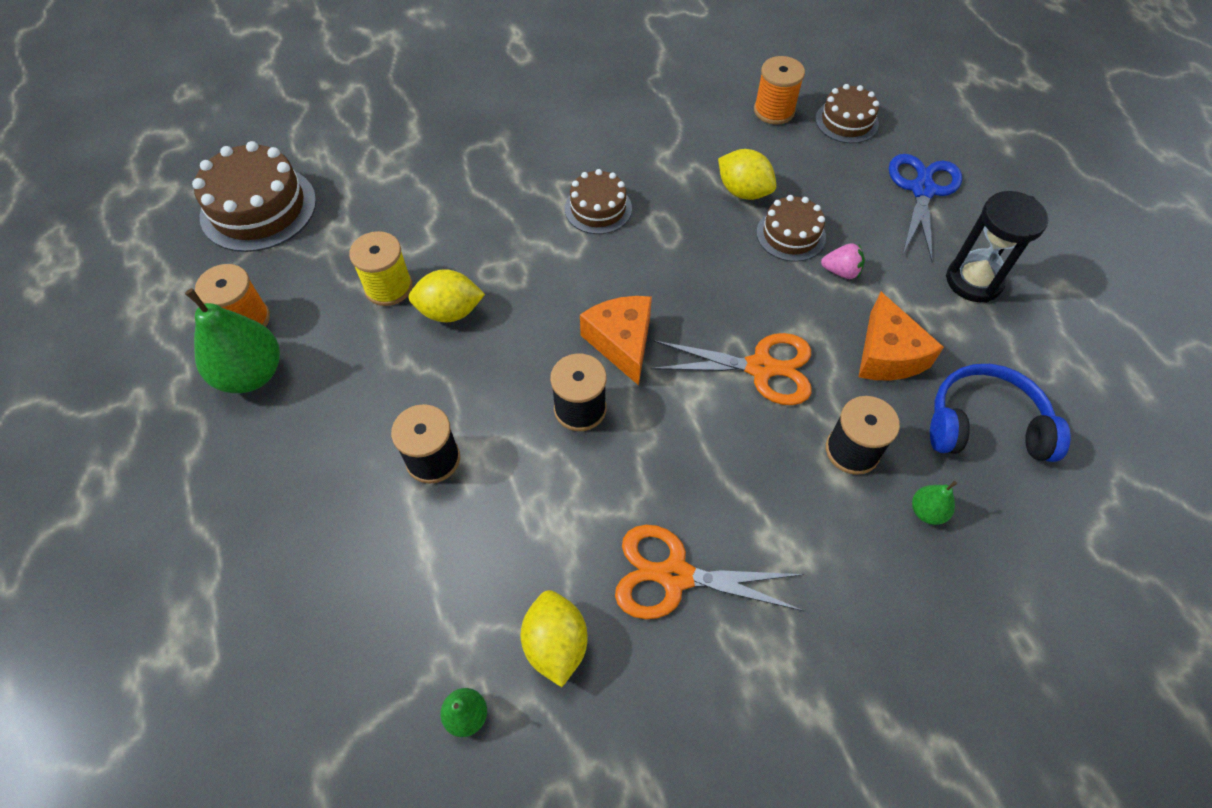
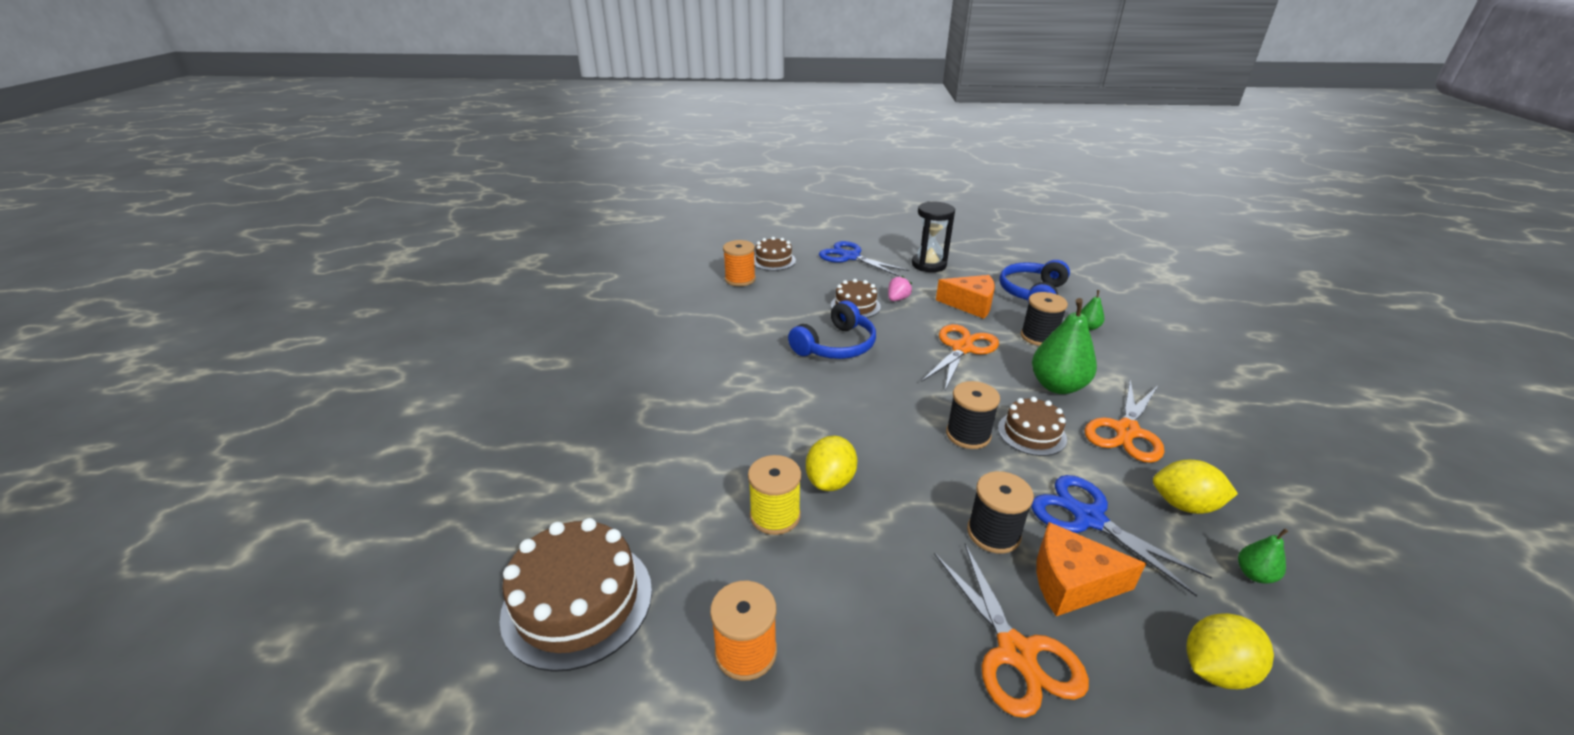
camera: 65 degrees left, 25 degrees down
(251, 374) = (831, 661): green pear -> green pear (1057, 386)
(296, 499) = (1016, 653): none -> orange scissors
(490, 543) = (1088, 518): none -> blue scissors
(598, 208) = (771, 372): brown cake -> brown cake (1031, 433)
(621, 342) = (913, 398): orange cheese -> orange cheese (1071, 582)
(685, 244) = (836, 346): none -> blue headphones
(743, 191) = (804, 310): yellow lemon -> yellow lemon (1215, 669)

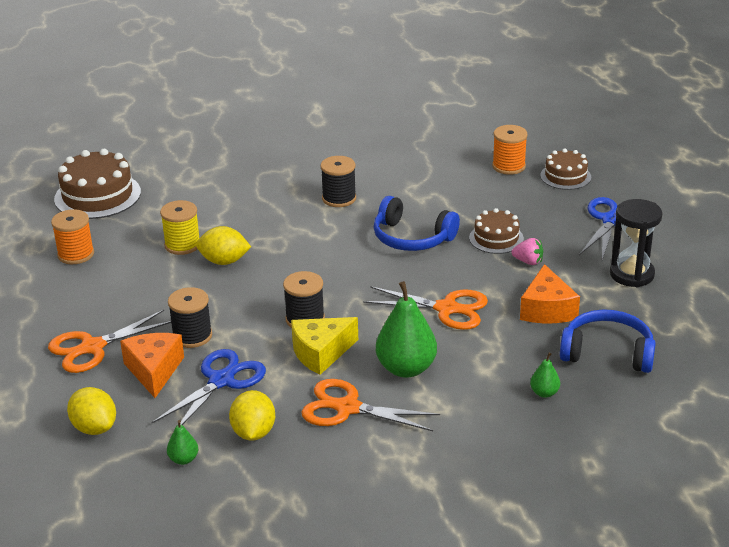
camera: 75 degrees right, 0 degrees up
(1031, 433) = (321, 353): brown cake -> yellow cheese
(1038, 337) = (500, 357): black spool -> black spool (339, 198)

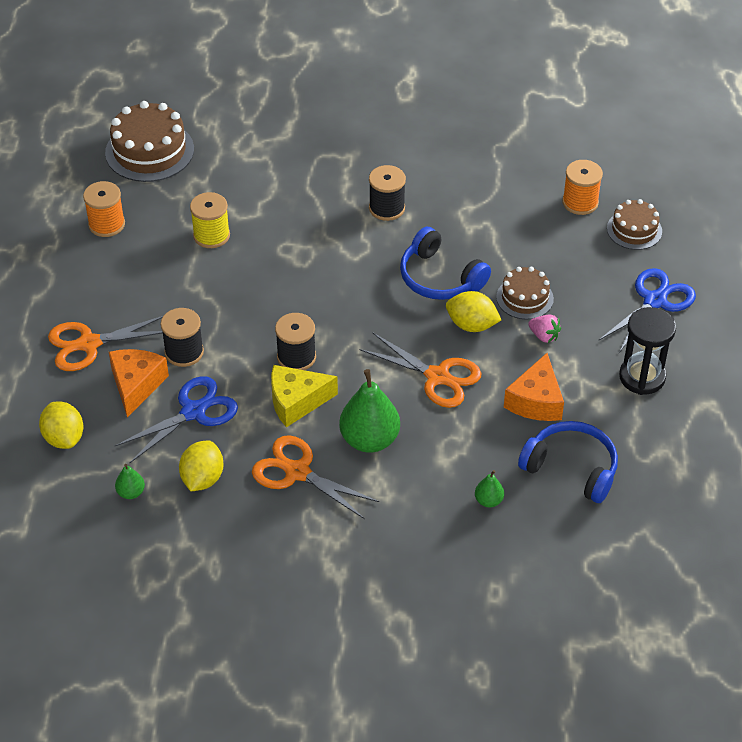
camera: 15 degrees right, 15 degrees up
(224, 261) = (244, 266): yellow lemon -> yellow lemon (471, 325)

